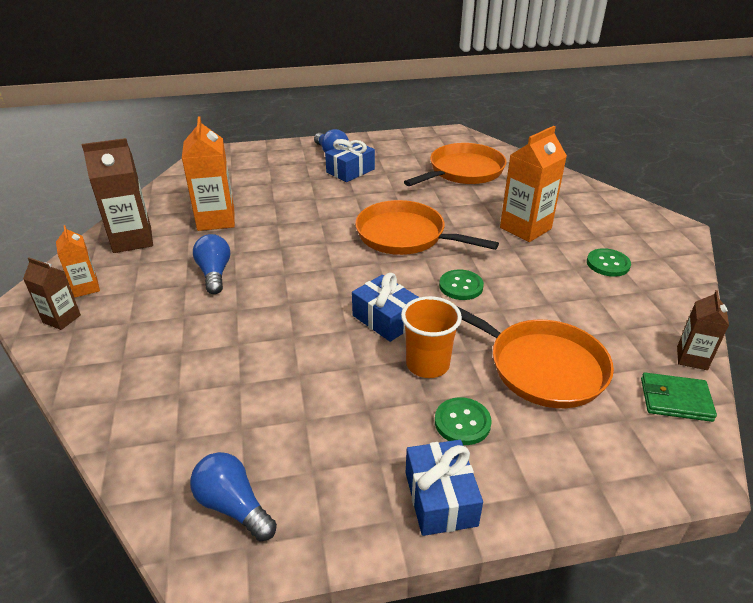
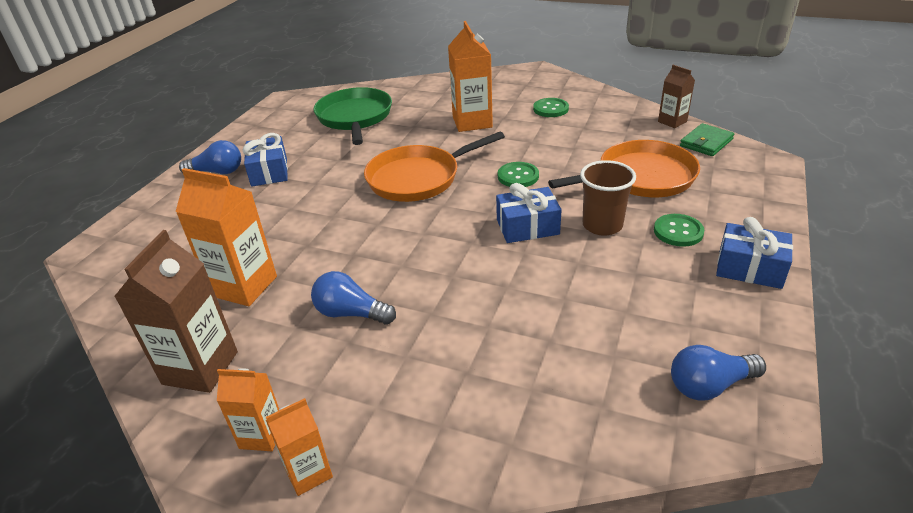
camera: 55 degrees left, 0 degrees up
(62, 319) = (308, 473): brown carton -> orange carton
(427, 364) = (602, 225): orange cup -> brown cup
(463, 171) = (355, 117): orange pan -> green pan

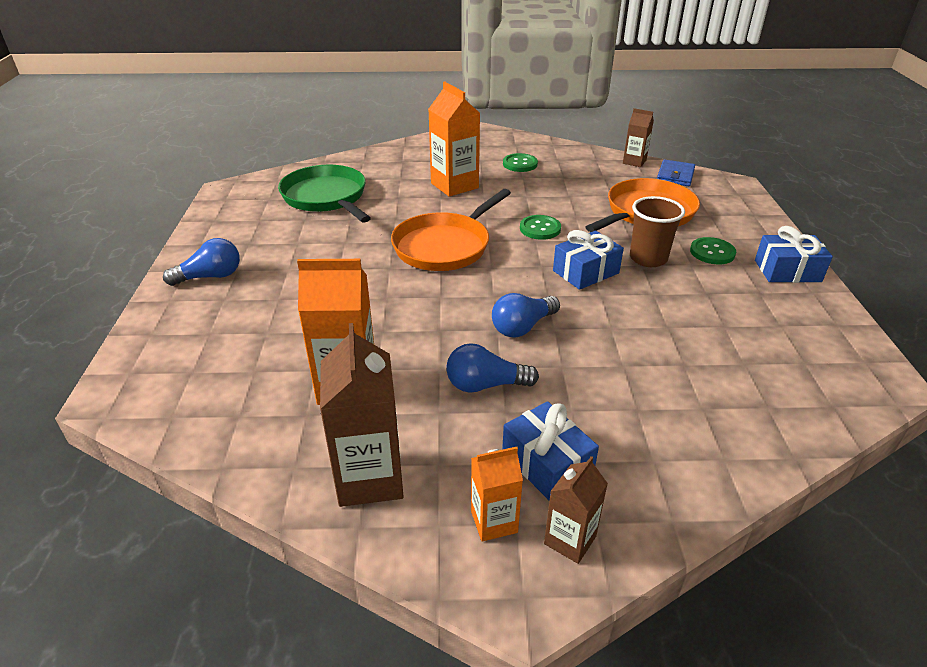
camera: 25 degrees left, 0 degrees up
(269, 172) = (274, 266): blue gift -> blue gift (547, 463)
(308, 473) = (570, 540): orange carton -> brown carton
(706, 142) = (675, 176): green wallet -> blue wallet
(710, 385) = (831, 368): blue light bulb -> blue light bulb (523, 327)

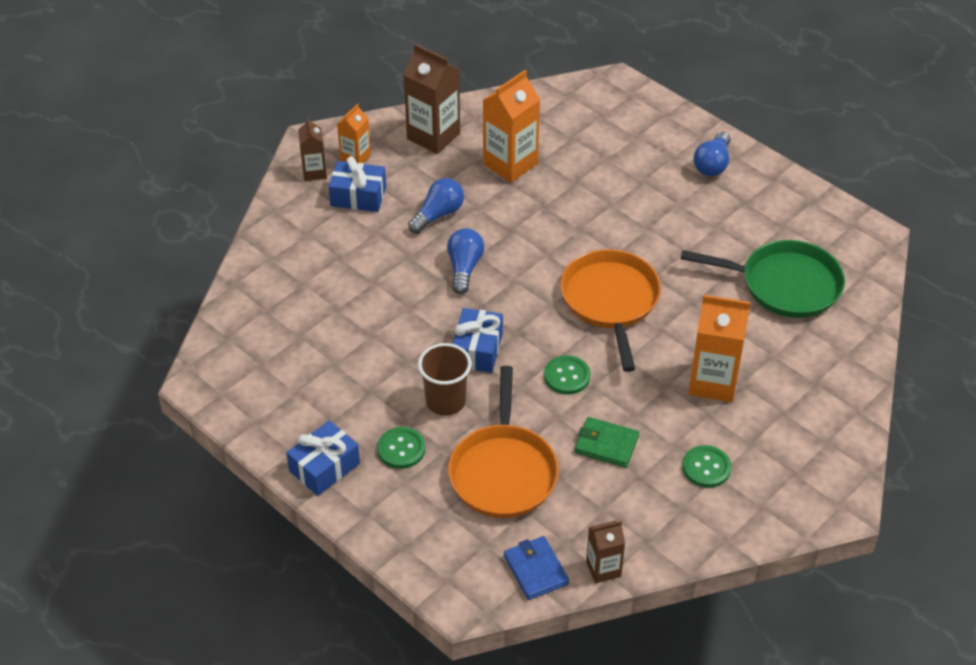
camera: 135 degrees right, 10 degrees up
(562, 194) = (606, 444): none -> green wallet

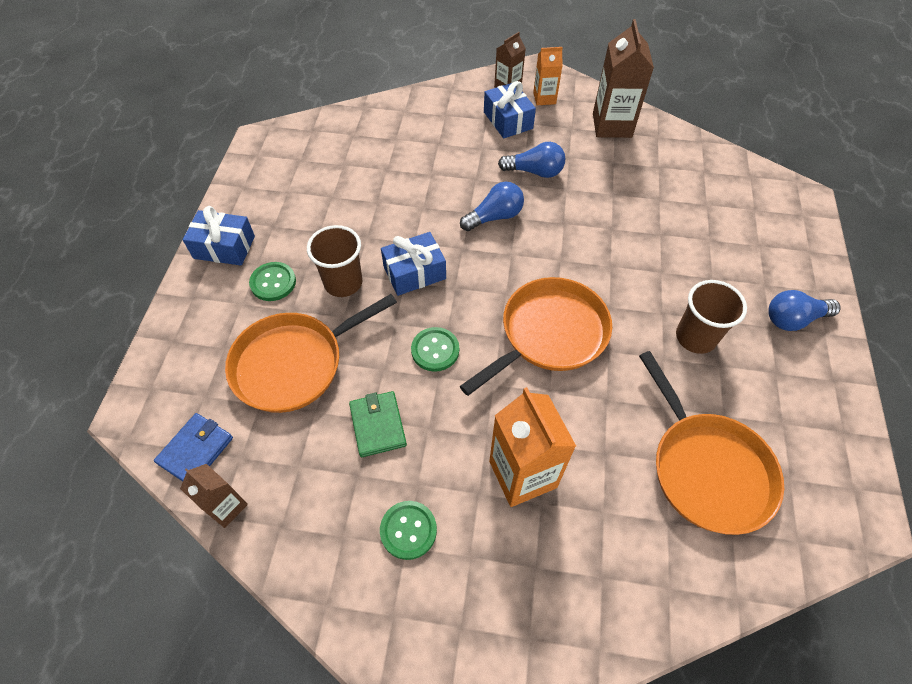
camera: 55 degrees right, 10 degrees up
(510, 164) = (633, 183): orange carton -> none
(683, 224) = (695, 337): none -> brown cup
(785, 285) = (707, 469): green pan -> orange pan

